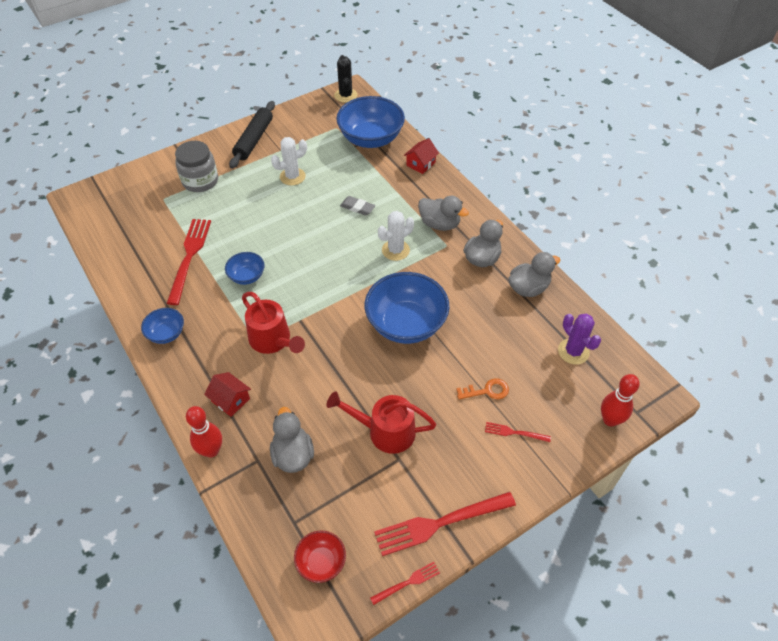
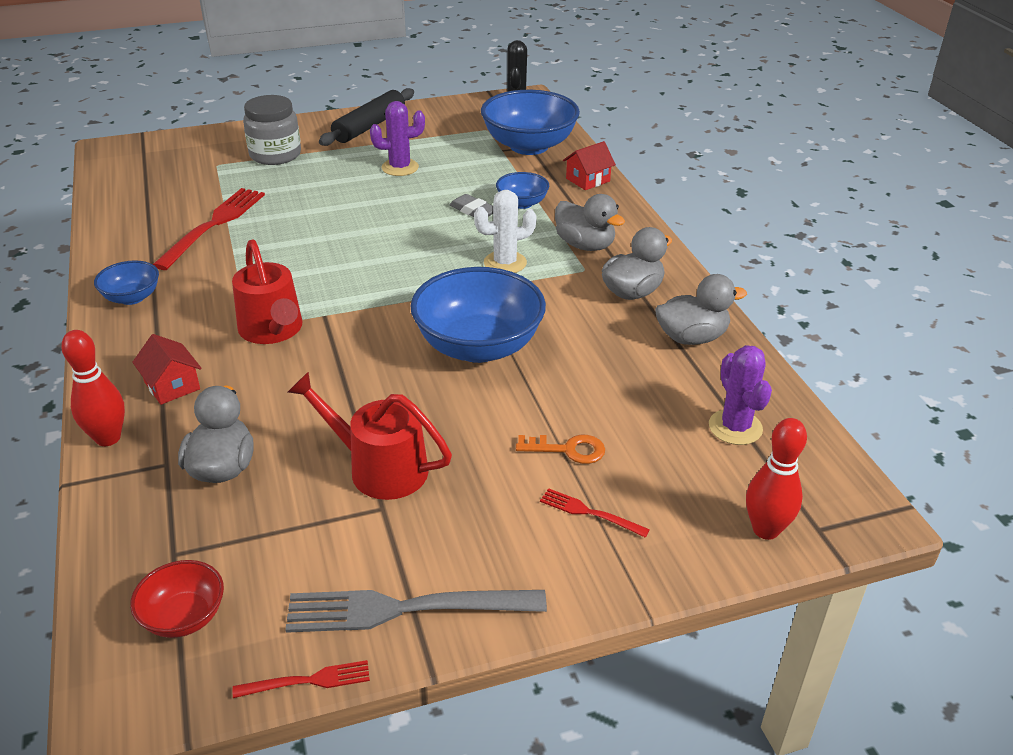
camera: 15 degrees right, 15 degrees down
(247, 276) = (278, 257): blue bowl -> blue bowl (522, 203)
(292, 176) = (400, 167): white cactus -> purple cactus
(439, 524) = (403, 609): red fork -> grey fork

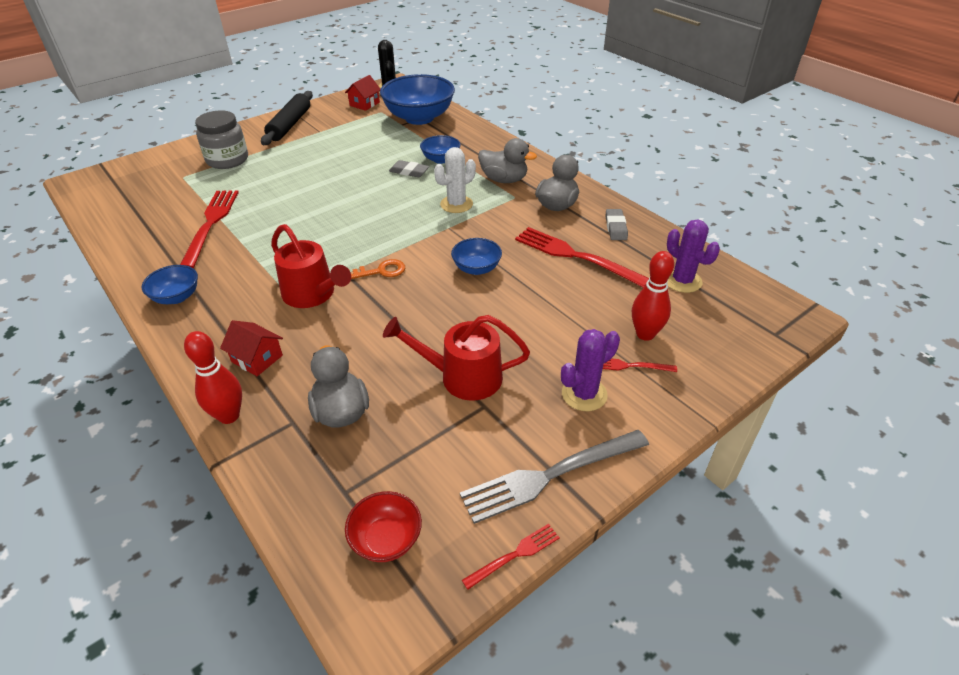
camera: 20 degrees left, 5 degrees up
(400, 167) = (333, 151): purple cactus -> purple cactus (584, 394)
(478, 346) = (476, 268): blue bowl -> blue bowl, size x0.50
(568, 450) = (586, 326): orange key -> orange key (380, 271)
(587, 180) = (476, 134): red house -> red house (364, 104)
(611, 360) = (574, 256): none -> red fork
(691, 338) = (615, 227): grey duck -> grey eraser
(765, 530) = (745, 344): red bowling pin -> red bowling pin (645, 334)

